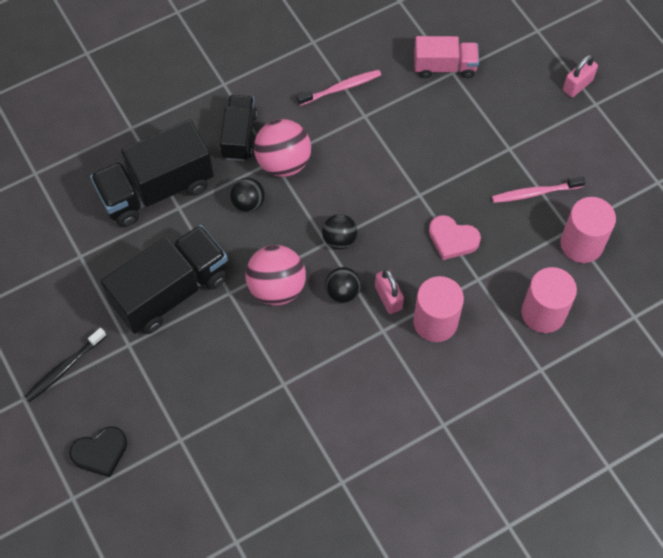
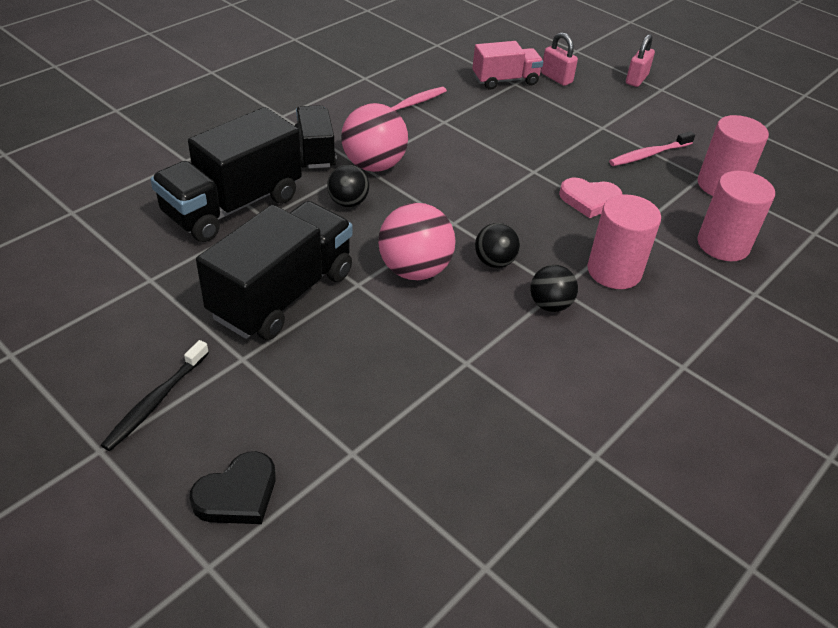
camera: 20 degrees left, 20 degrees down
(339, 239) = (467, 218): black ball -> black ball (550, 305)
(388, 298) = (549, 258): pink padlock -> pink padlock (556, 78)

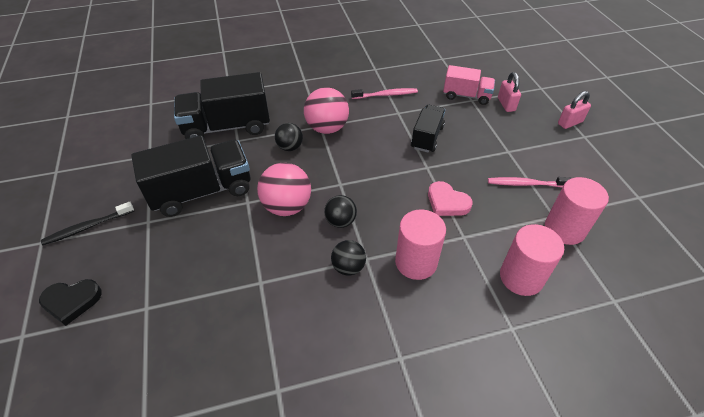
camera: 35 degrees right, 5 degrees up
(315, 151) = (302, 108): black truck -> black truck (427, 137)

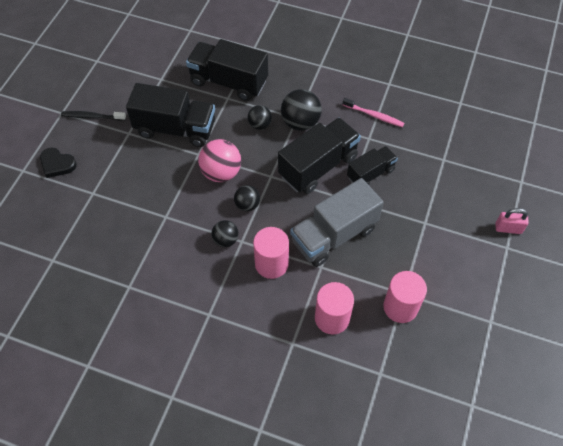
camera: 35 degrees right, 10 degrees up
(327, 128) = (300, 122): pink ball -> black ball
(377, 154) = (318, 166): none -> black truck
(447, 202) = (334, 235): pink heart -> grey truck
(466, 96) = (442, 153): pink truck -> none
(506, 104) = (469, 180): pink padlock -> none
(526, 184) = (409, 257): pink toothbrush -> none

